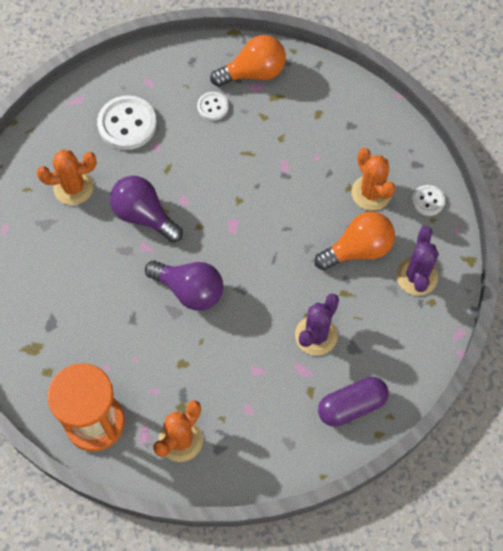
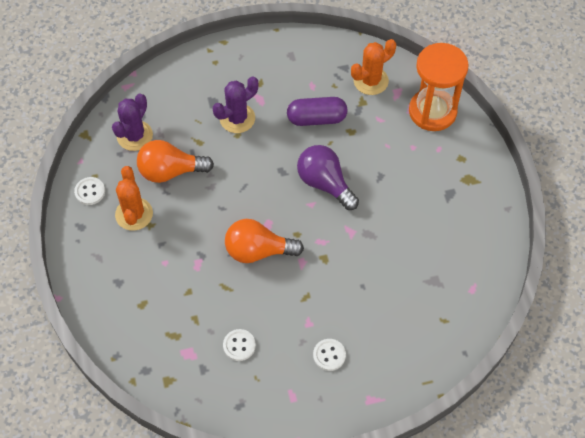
camera: 160 degrees left, 5 degrees down
(73, 187) = (399, 307): orange cactus -> none
(127, 124) = (329, 355): white button -> white button, size x0.54
(144, 215) = (342, 259): purple light bulb -> none
(253, 73) = (184, 369): orange light bulb -> orange light bulb (258, 251)
(351, 406) = (234, 64): purple capsule -> purple capsule (316, 118)

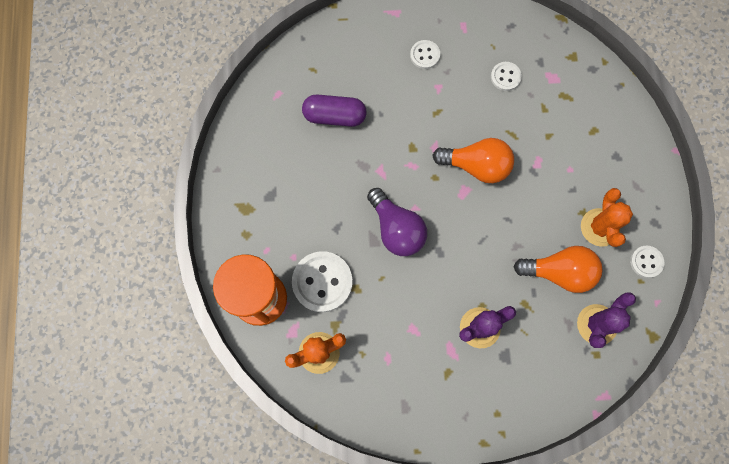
camera: 170 degrees left, 15 degrees up
(316, 118) = (390, 312): purple capsule -> purple capsule (334, 116)
(382, 131) = (322, 282): none -> white button

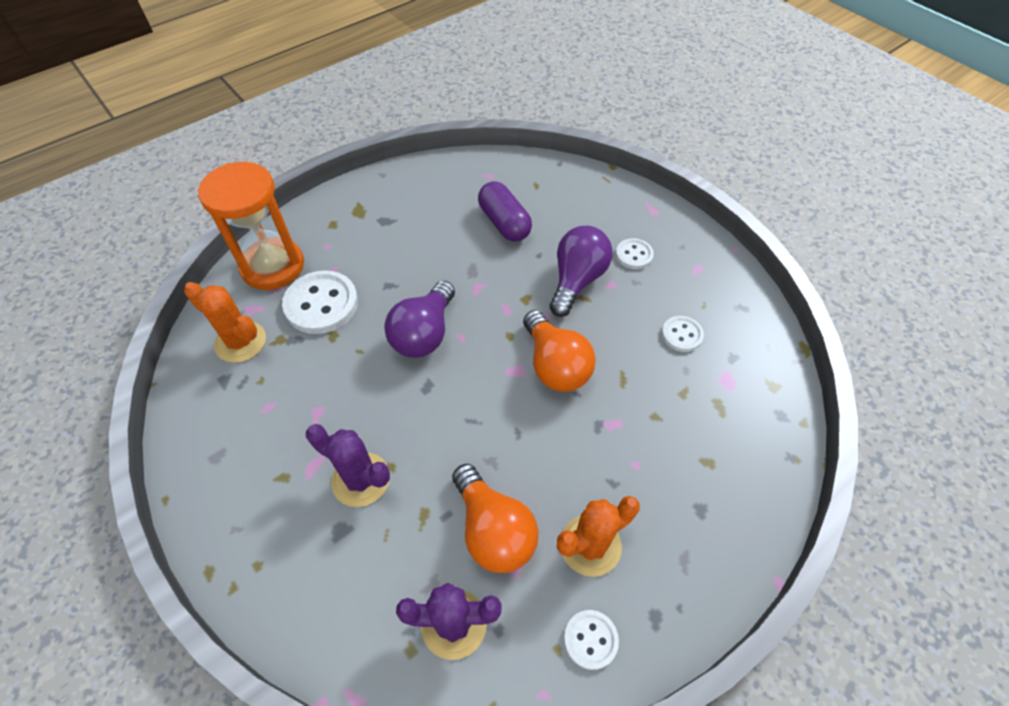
camera: 55 degrees right, 20 degrees down
(420, 106) = (577, 280): none -> purple light bulb

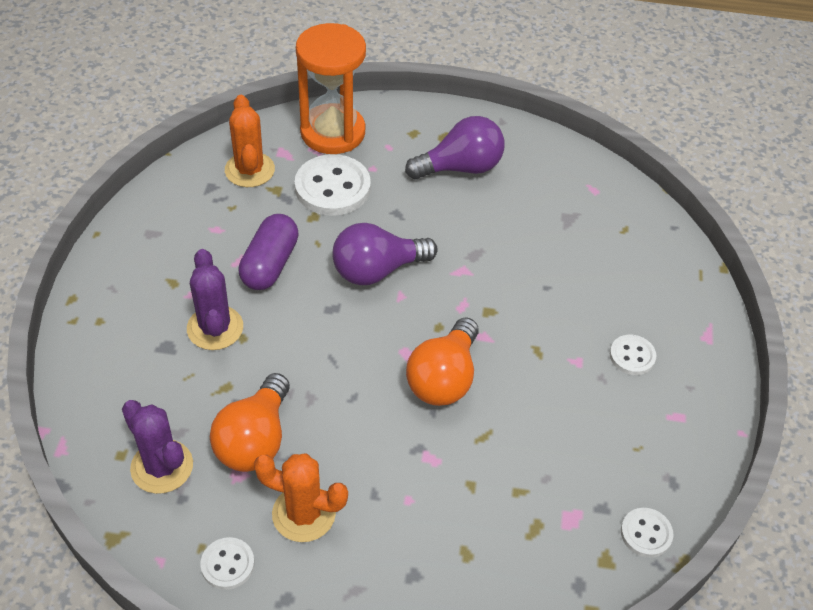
camera: 45 degrees right, 5 degrees down
(504, 223) = (552, 238): purple capsule -> purple capsule (270, 264)
(577, 280) = (551, 333): purple light bulb -> purple light bulb (460, 167)
(681, 335) = (582, 451): white button -> white button (646, 533)

